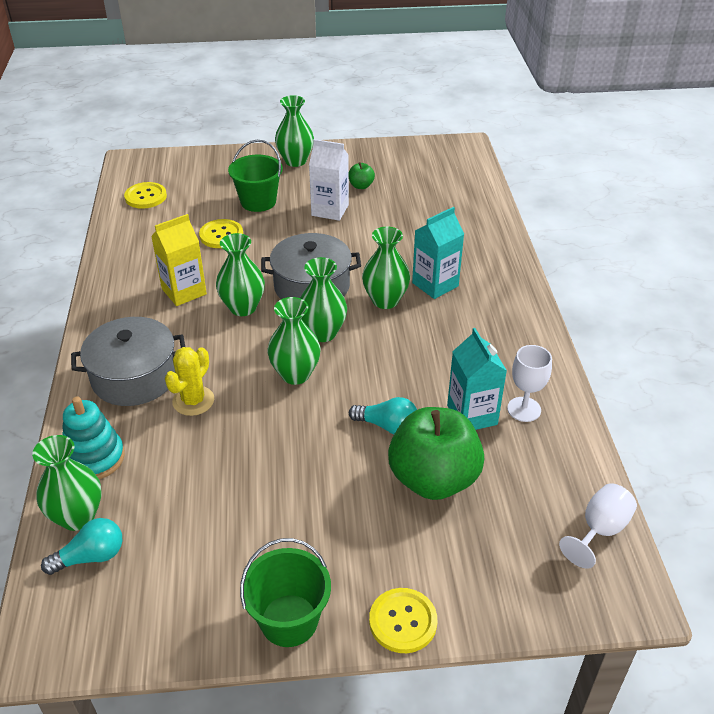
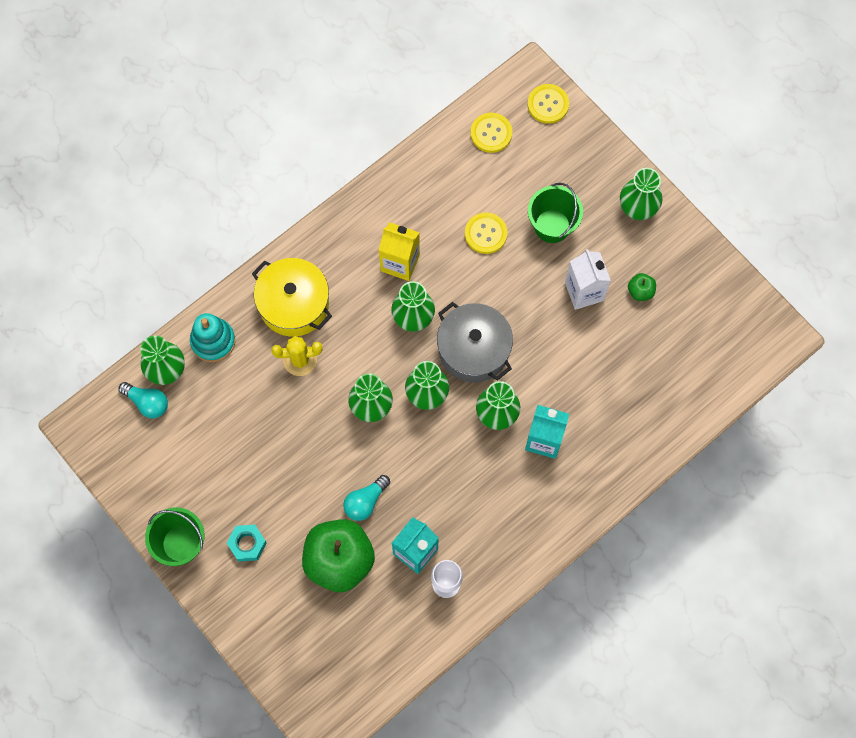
camera: 55 degrees right, 30 degrees up
(134, 377) = (294, 304): grey pot -> yellow pot
(346, 552) = (247, 544): none -> turquoise nut
(387, 426) = (365, 501): turquoise light bulb -> turquoise light bulb turned 60 degrees clockwise
(403, 621) = (221, 607): yellow button -> yellow button (548, 104)
(599, 530) = (367, 687): white goblet -> none

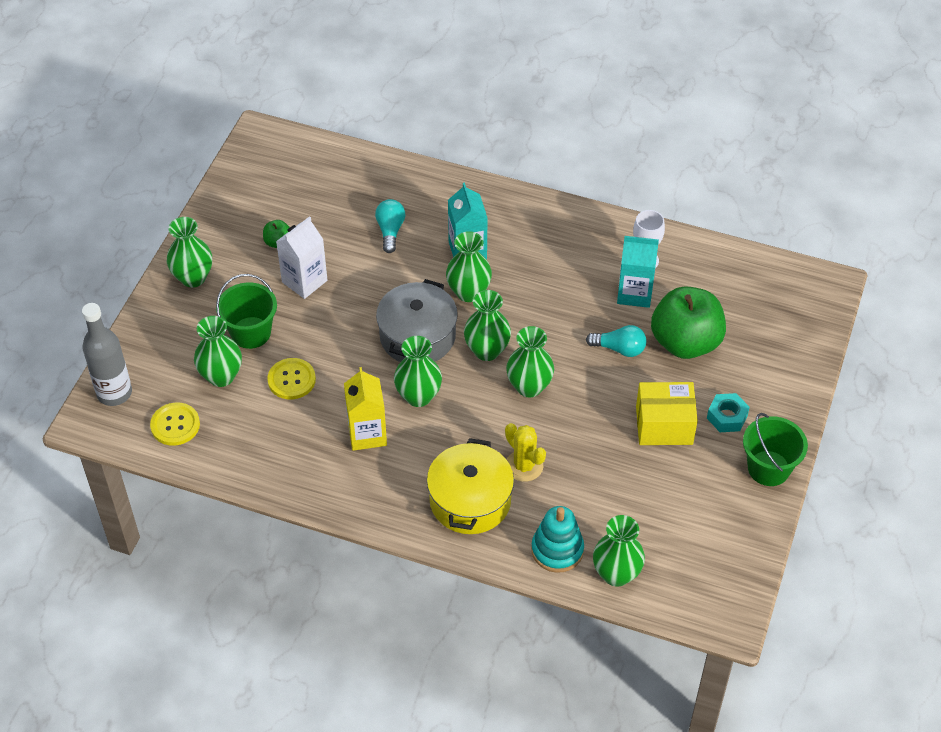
camera: 120 degrees left, 20 degrees down
(147, 402) = (660, 572): turquoise light bulb -> turquoise light bulb (390, 231)
(270, 489) = (664, 425): none -> yellow box
(520, 185) = (221, 376): none -> green vase
(548, 104) = (114, 393): yellow button -> grey bottle

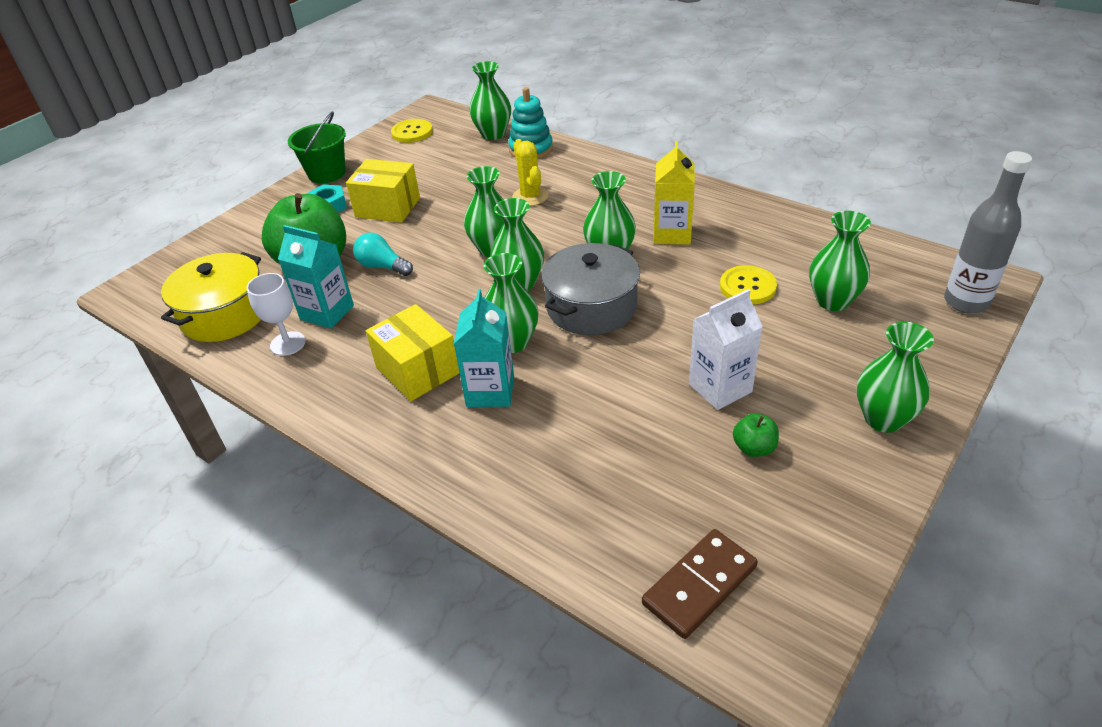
camera: 160 degrees left, 10 degrees down
(175, 425) = (883, 265): yellow button -> yellow button (412, 132)
(251, 332) = (796, 339): green bucket -> none
(302, 162) = (699, 585): none -> brown domino
(390, 231) = (584, 435): turquoise light bulb -> none
(470, 500) = (589, 181): yellow pot -> yellow pot (225, 314)
(529, 256) = (417, 370): none -> yellow box

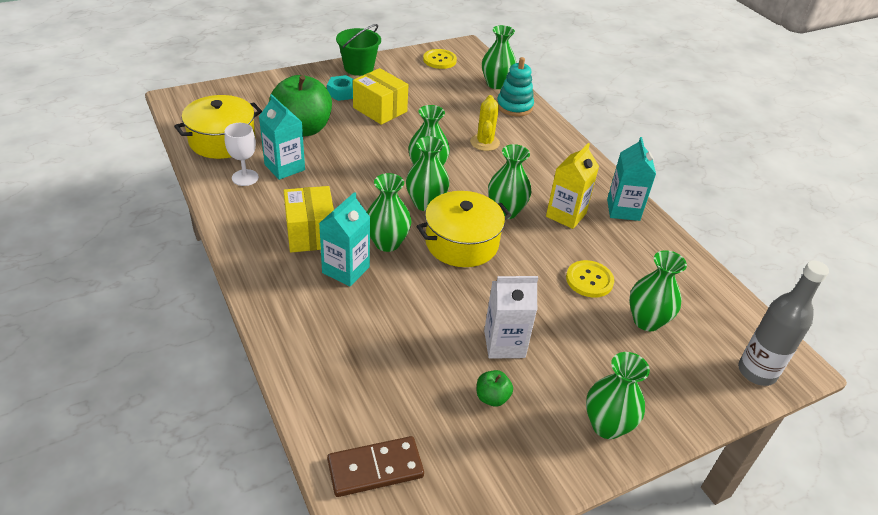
camera: 20 degrees right, 0 degrees up
(382, 266) = (344, 151): turquoise light bulb -> none
(591, 307) = (461, 243): grey pot -> yellow pot
(721, 205) = (623, 210): none -> turquoise carton

